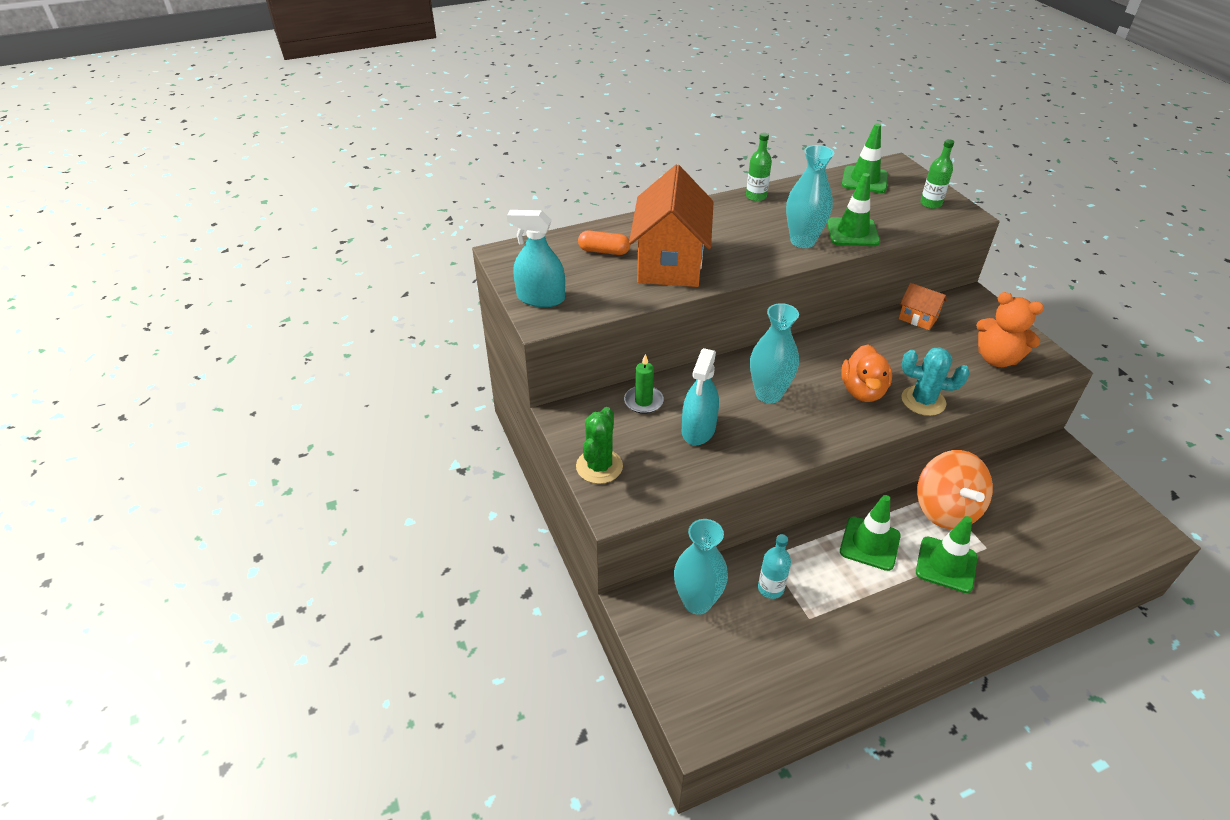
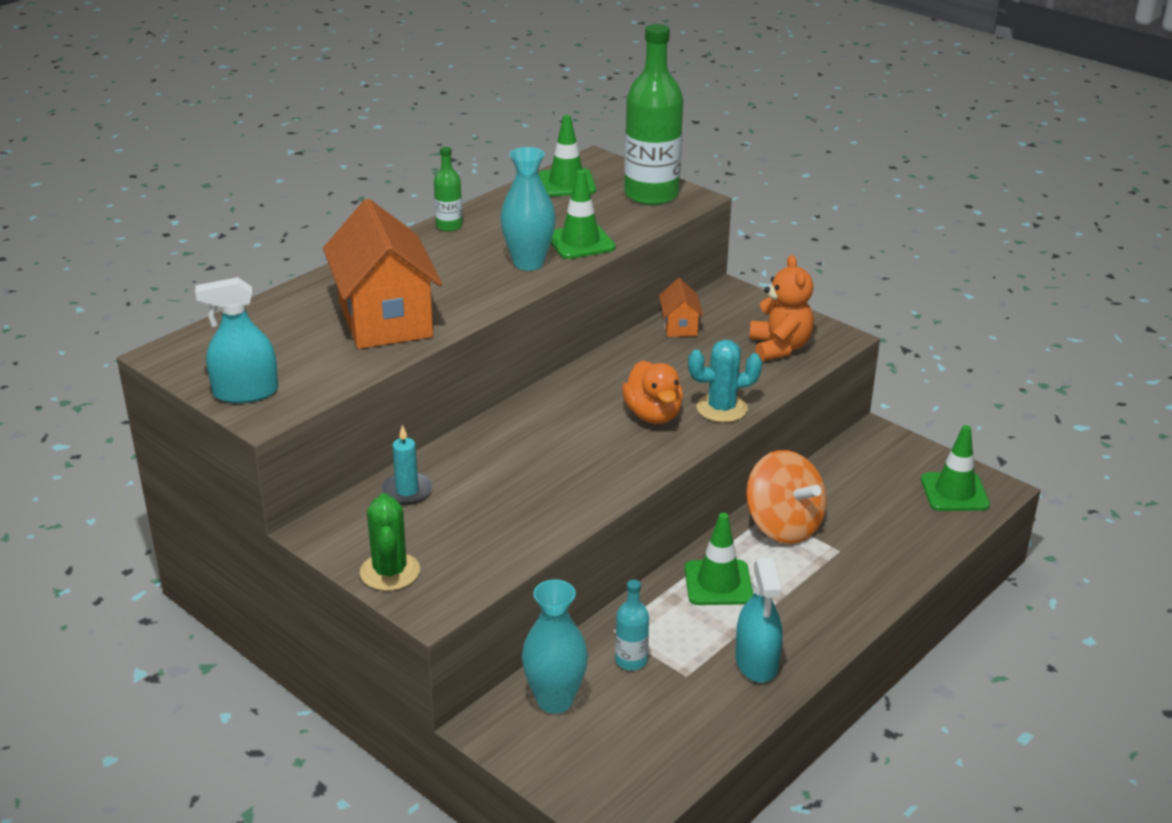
camera: 25 degrees left, 10 degrees down
(604, 251) = (295, 324): orange capsule -> none
(643, 401) = (407, 491): green candle -> turquoise candle
(698, 429) = (488, 502): turquoise spray bottle -> turquoise spray bottle (756, 662)
(768, 394) = (550, 445): turquoise vase -> none
(918, 318) = (679, 326): orange house -> orange house turned 75 degrees clockwise
(930, 204) = (651, 195): green bottle -> green bottle, size x2.14
(946, 565) = (806, 579): green traffic cone -> green traffic cone (954, 492)
(997, 359) = (779, 347): orange teddy bear -> orange teddy bear turned 105 degrees counterclockwise

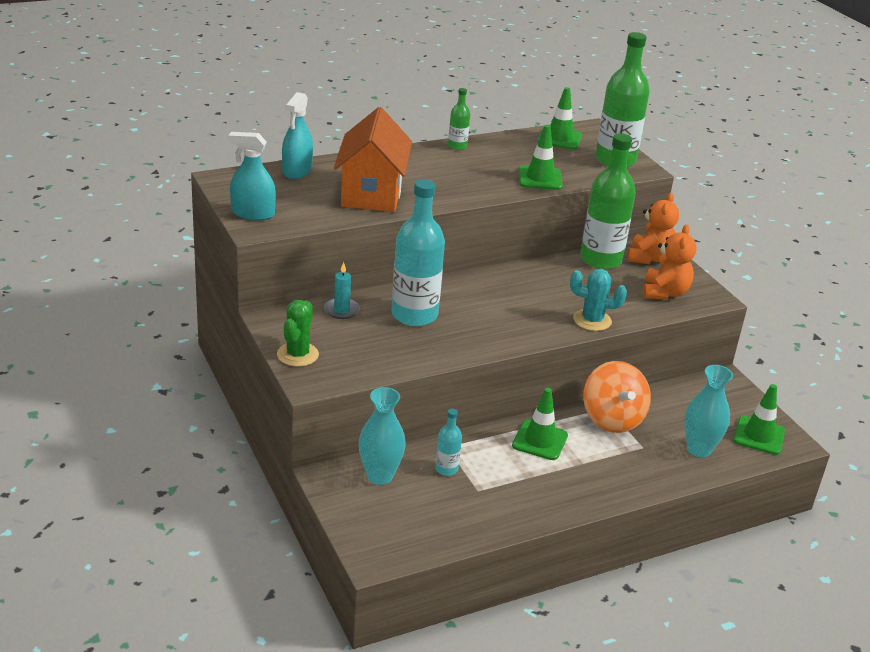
camera: 20 degrees right, 0 degrees up
(504, 468) = (414, 315): none -> turquoise bottle
(528, 263) = (493, 183): turquoise vase -> turquoise vase (699, 449)
(653, 415) = (540, 311): orange duck -> none
(679, 326) = (601, 259): orange house -> green bottle
(733, 308) = (649, 258): none -> orange teddy bear
(756, 662) = (532, 498): turquoise spray bottle -> turquoise spray bottle (297, 170)

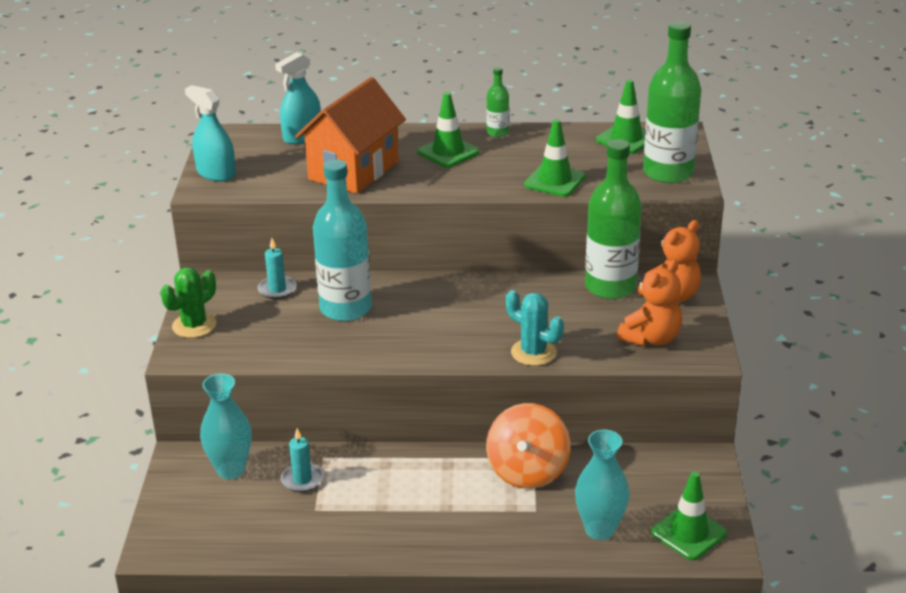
camera: 30 degrees right, 0 degrees up
(446, 469) = (302, 479): turquoise bottle -> turquoise candle
(540, 440) = (425, 475): green traffic cone -> green traffic cone (448, 152)

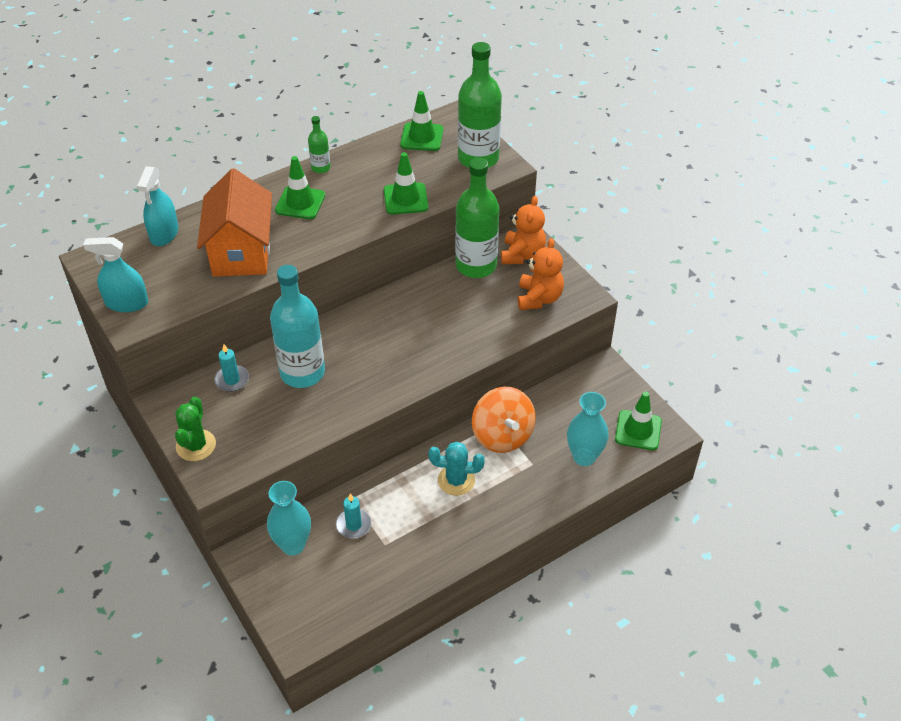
camera: 35 degrees left, 15 degrees up
(533, 352) = (472, 347): turquoise cactus -> turquoise cactus (456, 480)

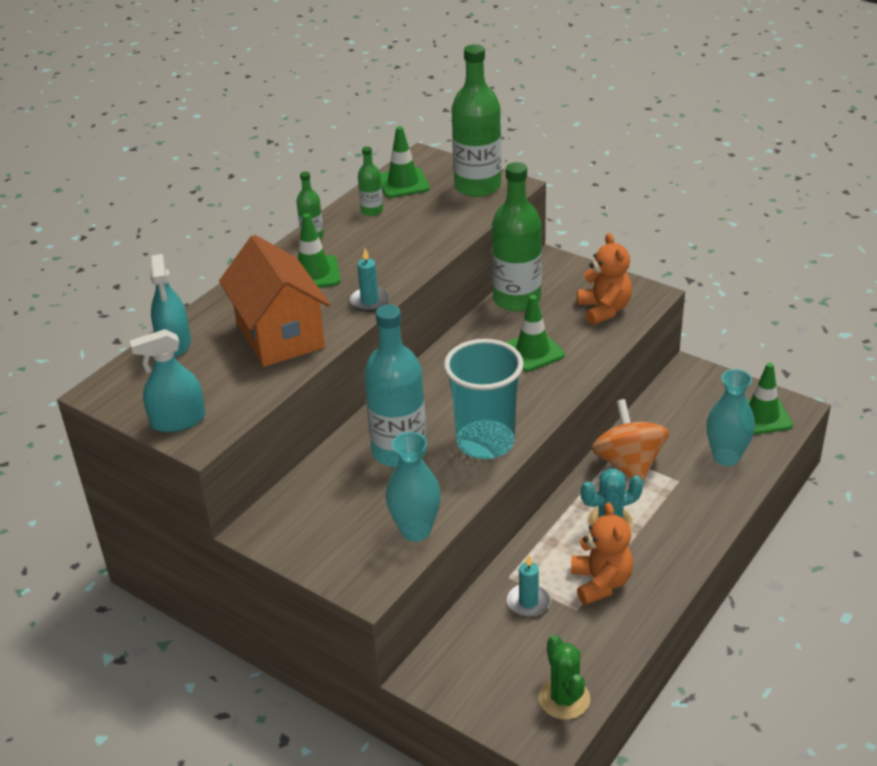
camera: 20 degrees left, 10 degrees down
(196, 445) = (325, 560): green cactus -> green cactus (564, 699)
(232, 380) = (322, 483): turquoise candle -> turquoise candle (369, 301)
(293, 545) = (473, 646): turquoise vase -> turquoise vase (415, 531)
(370, 387) = (485, 442): none -> turquoise cup
(381, 157) = (372, 211): none -> green bottle
(405, 199) = (428, 240): green traffic cone -> green traffic cone (532, 351)
(502, 435) = (628, 464): orange spinning top -> orange spinning top turned 150 degrees counterclockwise
(522, 255) = (558, 277): orange teddy bear -> orange teddy bear (601, 583)

